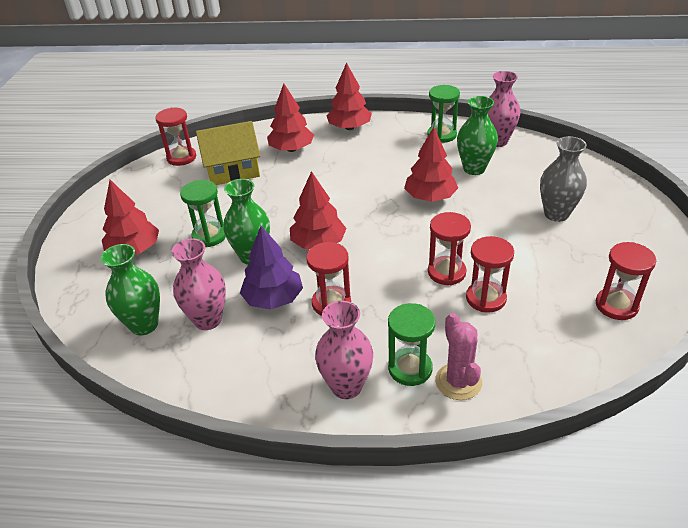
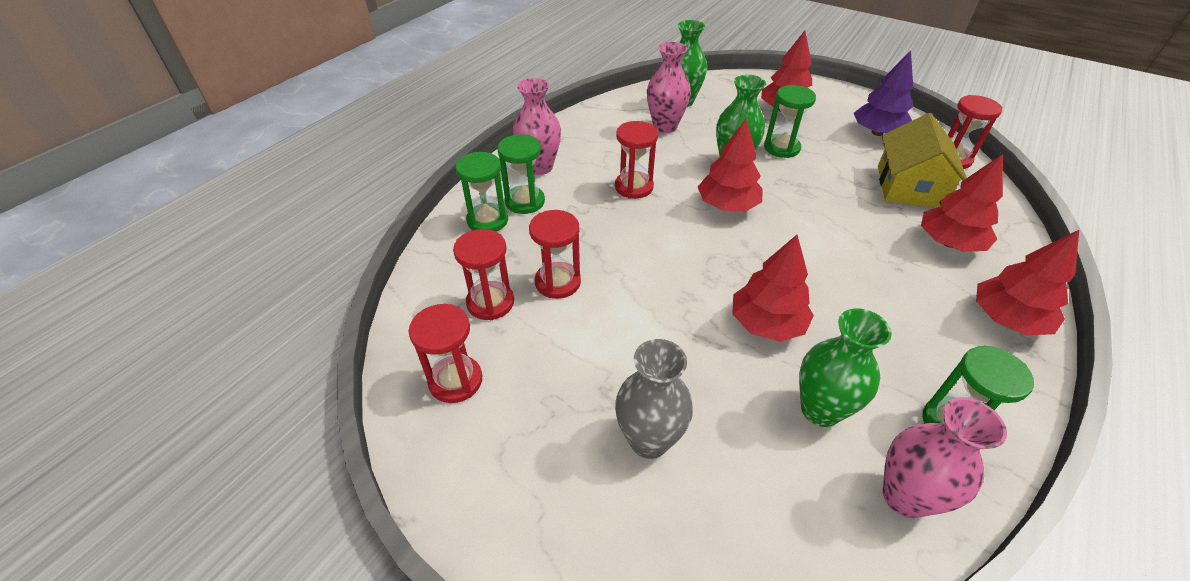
camera: 115 degrees right, 5 degrees up
(273, 299) = (665, 160): purple tree -> purple tree (877, 132)
(446, 272) = (617, 273): red hourglass -> red hourglass (490, 302)
(458, 382) = (487, 220): pink cactus -> green hourglass

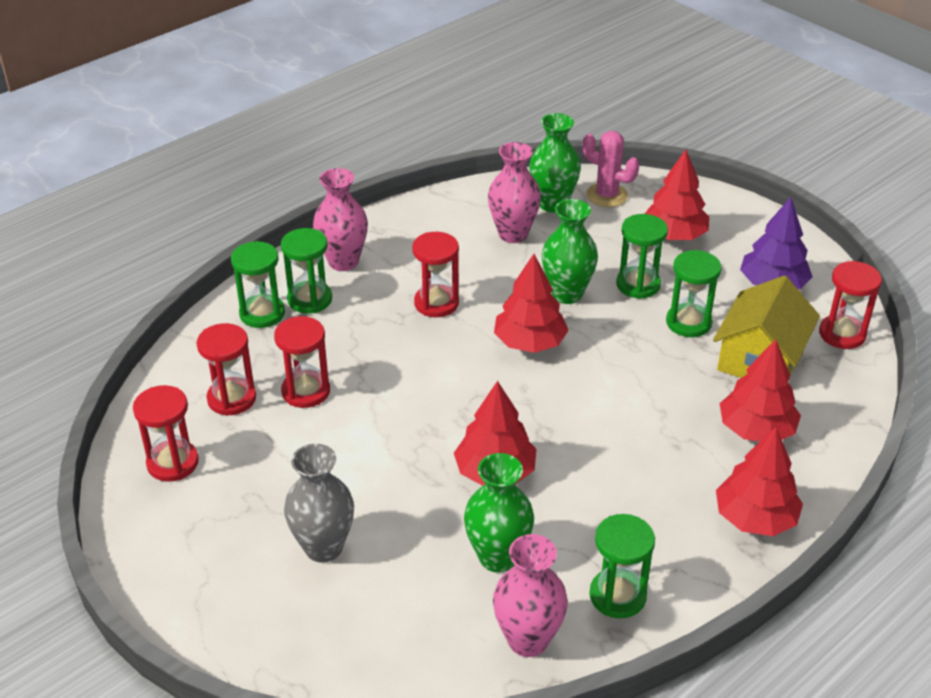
camera: 15 degrees right, 5 degrees down
(717, 90) = (607, 195): none -> pink cactus
(838, 169) = (688, 323): none -> green hourglass

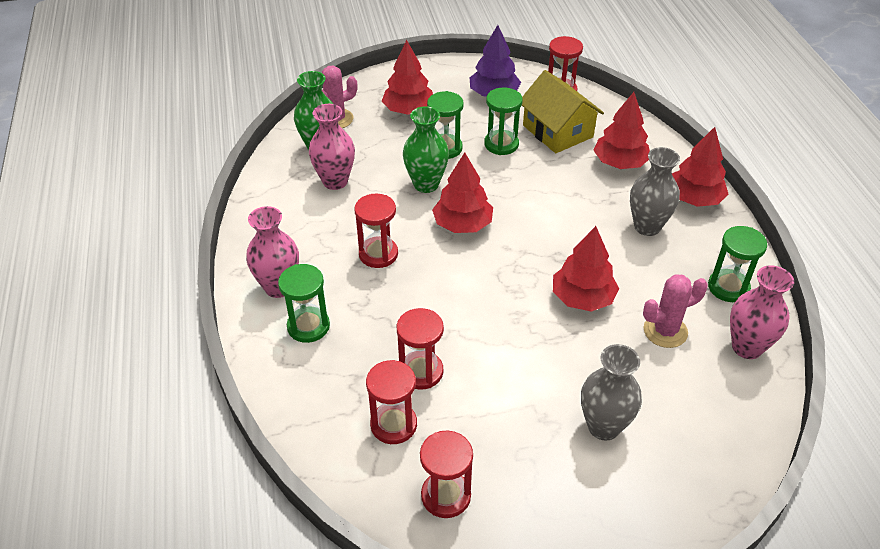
camera: 60 degrees left, 5 degrees up
(262, 313) = (300, 364): green hourglass -> none
(498, 557) = (665, 331): green vase -> pink cactus
(661, 490) = (647, 226): none -> grey vase

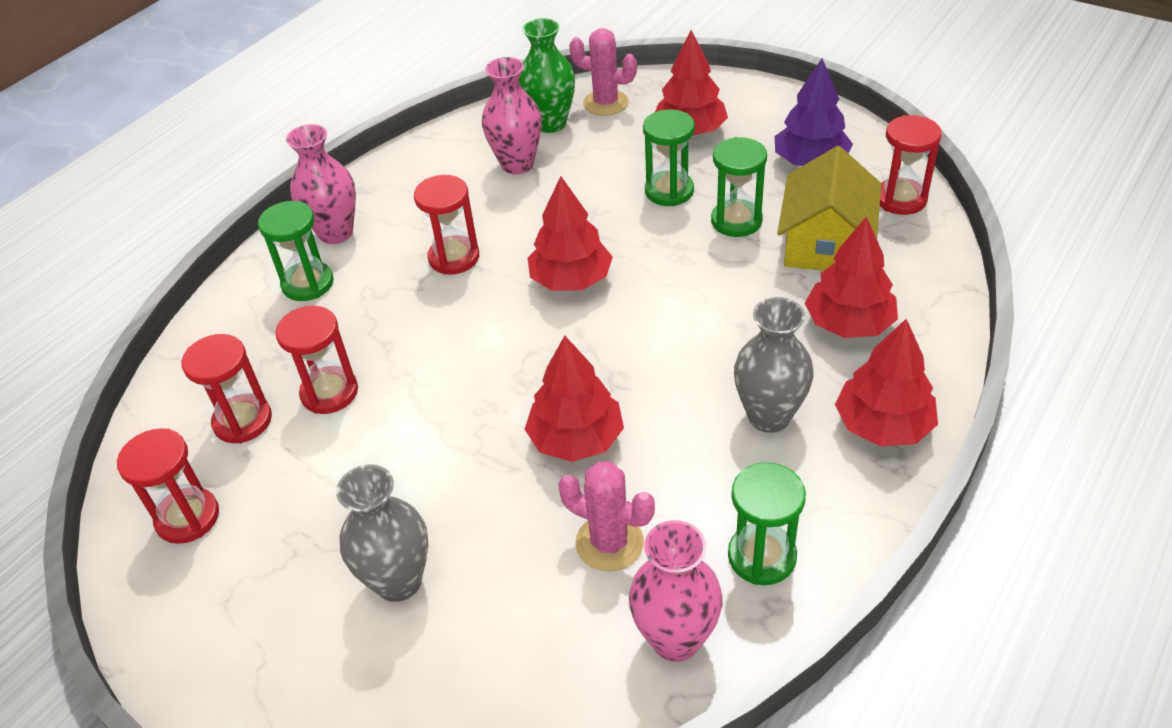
camera: 50 degrees right, 0 degrees up
(426, 184) = (595, 217): green vase -> none

